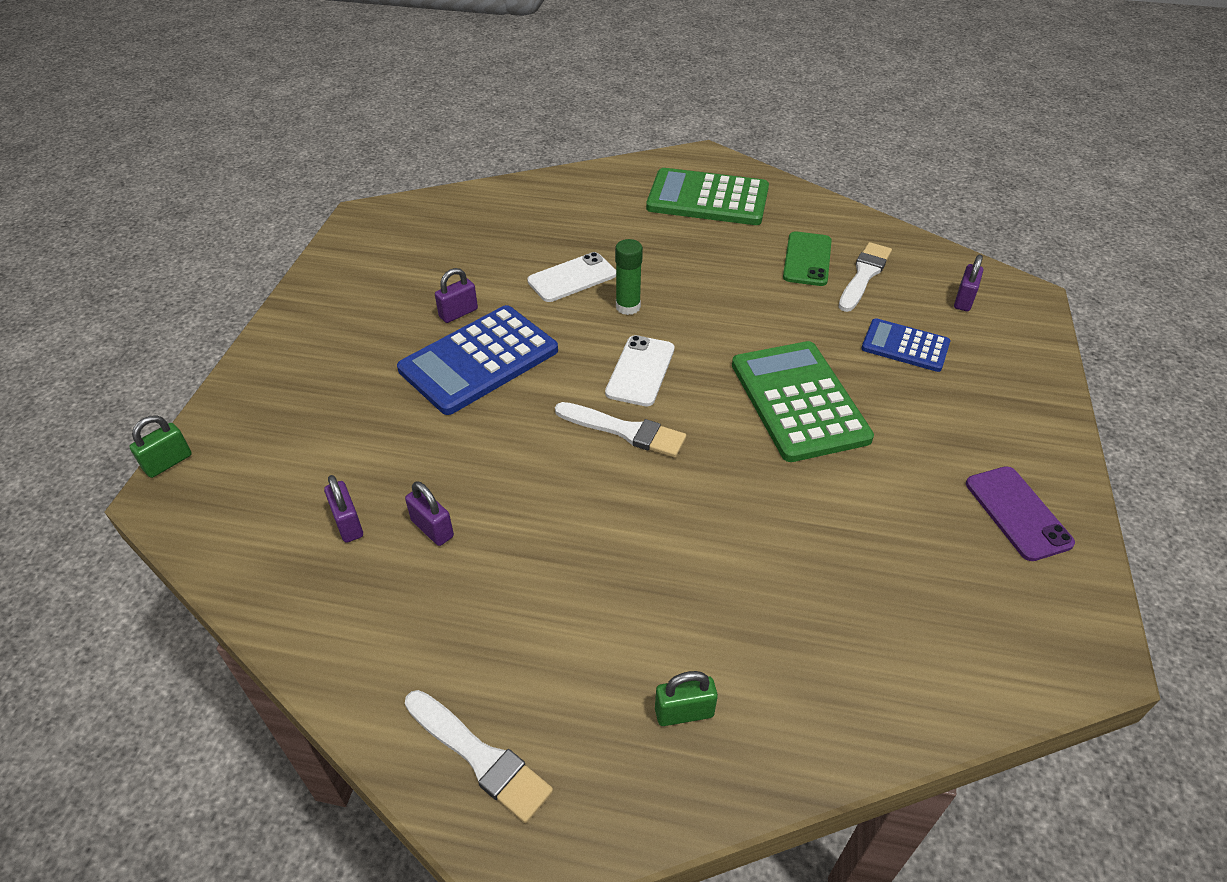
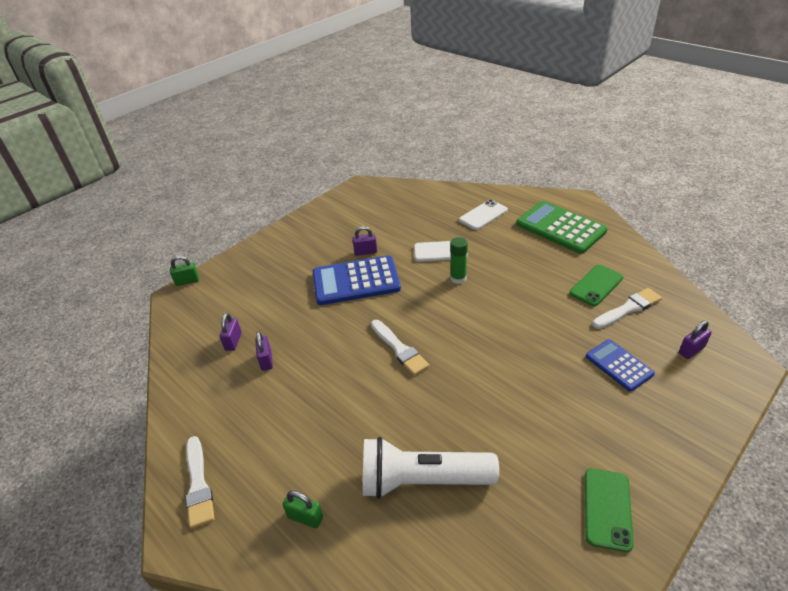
camera: 35 degrees right, 5 degrees down
(640, 371) = (435, 318): white phone -> white phone (483, 215)
(795, 585) = (422, 480): none -> white flashlight
(799, 401) = (515, 372): green calculator -> none
(1017, 513) = (607, 509): purple phone -> green phone

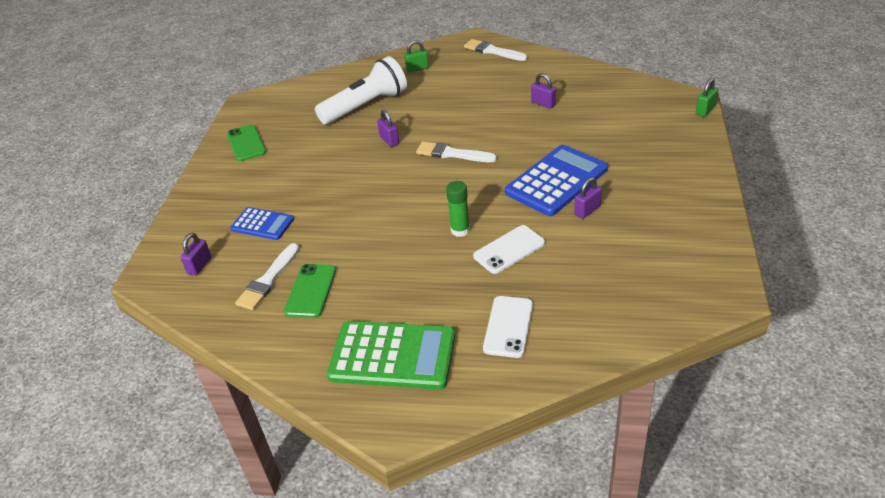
camera: 145 degrees right, 0 degrees up
(233, 341) = (587, 100): purple padlock -> purple padlock (389, 140)

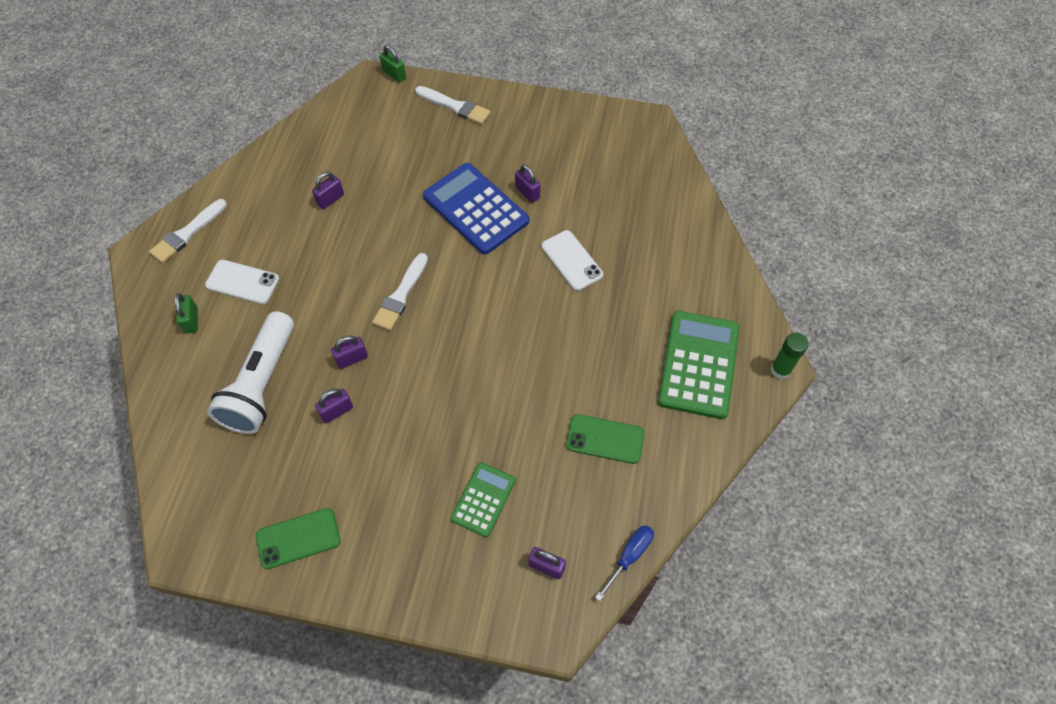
camera: 90 degrees left, 20 degrees up
(197, 316) = (629, 556): none -> blue screwdriver
(262, 224) = (483, 499): blue calculator -> green calculator
(268, 280) = (582, 484): white brush -> white brush (455, 106)
(343, 141) = (337, 411): none -> purple padlock
(366, 106) = (261, 384): white flashlight -> white flashlight turned 135 degrees counterclockwise
(460, 230) = (535, 298): green glue stick -> green glue stick (780, 370)
(508, 326) = (671, 273): white phone -> white phone (242, 282)

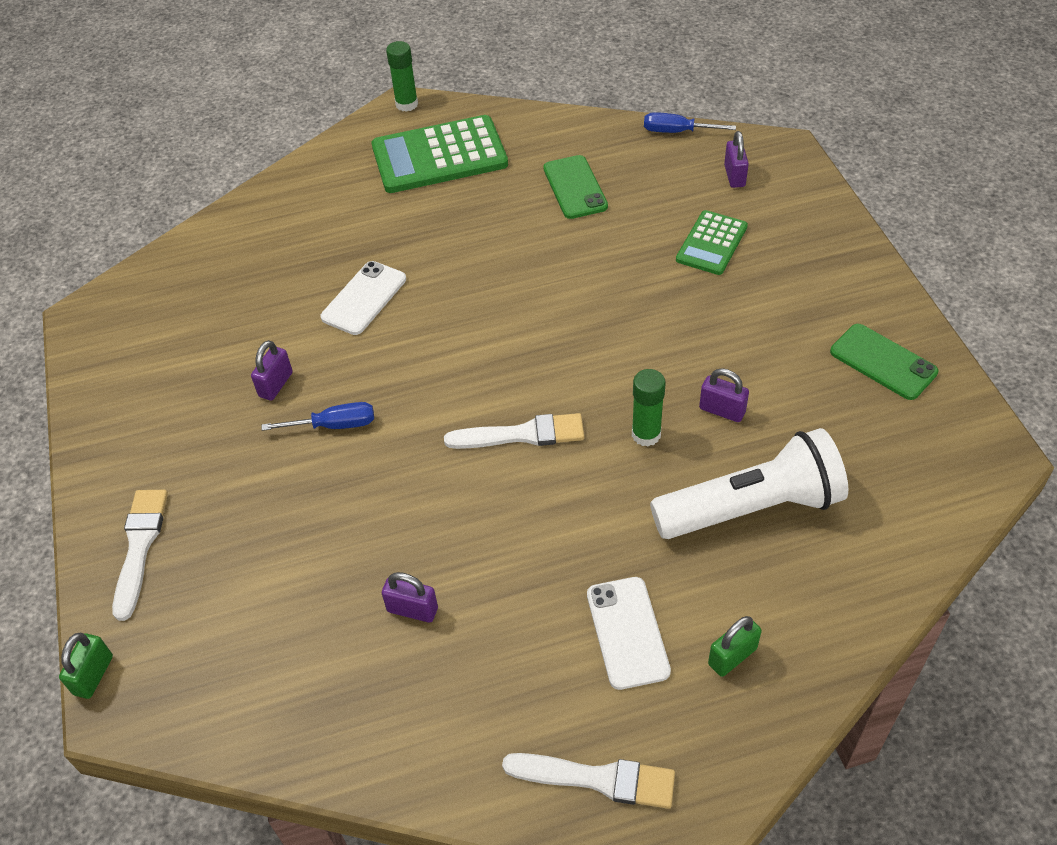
camera: 115 degrees left, 10 degrees down
(352, 359) = (646, 434): purple padlock -> green glue stick
(476, 209) = (334, 425): blue calculator -> blue screwdriver
(483, 499) = (711, 243): green calculator -> green calculator turned 60 degrees counterclockwise

